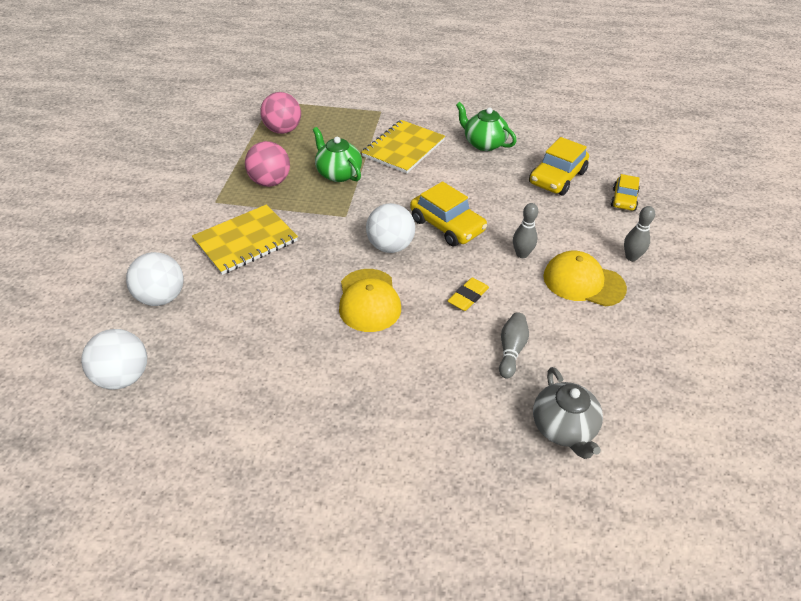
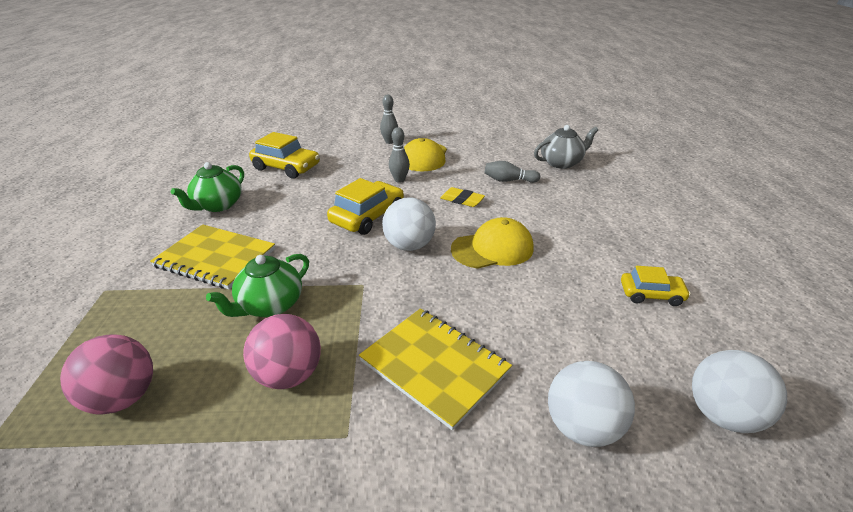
camera: 100 degrees left, 10 degrees down
(624, 199) = (318, 143): yellow car -> yellow car (651, 294)

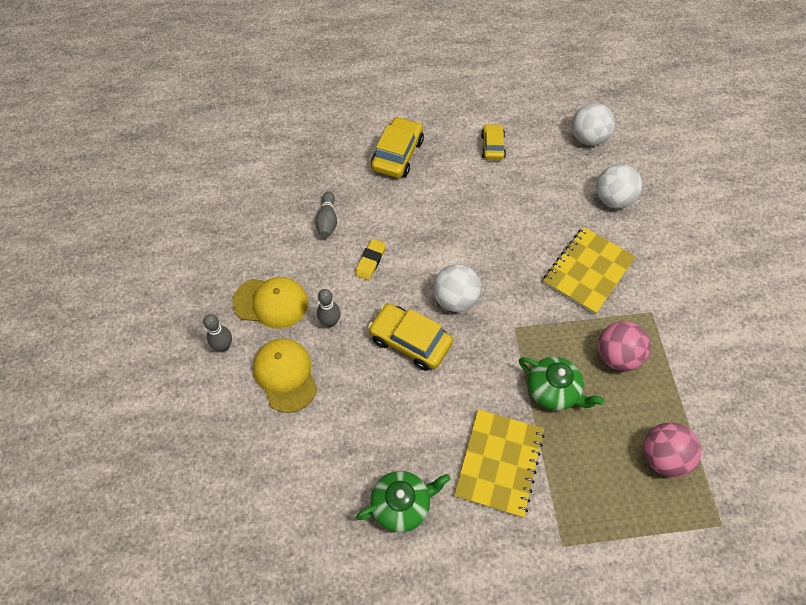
camera: 95 degrees left, 25 degrees up
(218, 205) = (402, 505): green teapot -> green teapot turned 45 degrees counterclockwise
(286, 167) = (301, 456): yellow car -> yellow car (397, 154)
(492, 248) = (451, 237): yellow cap -> yellow cap (285, 375)
(561, 163) = (285, 173): grey teapot -> none

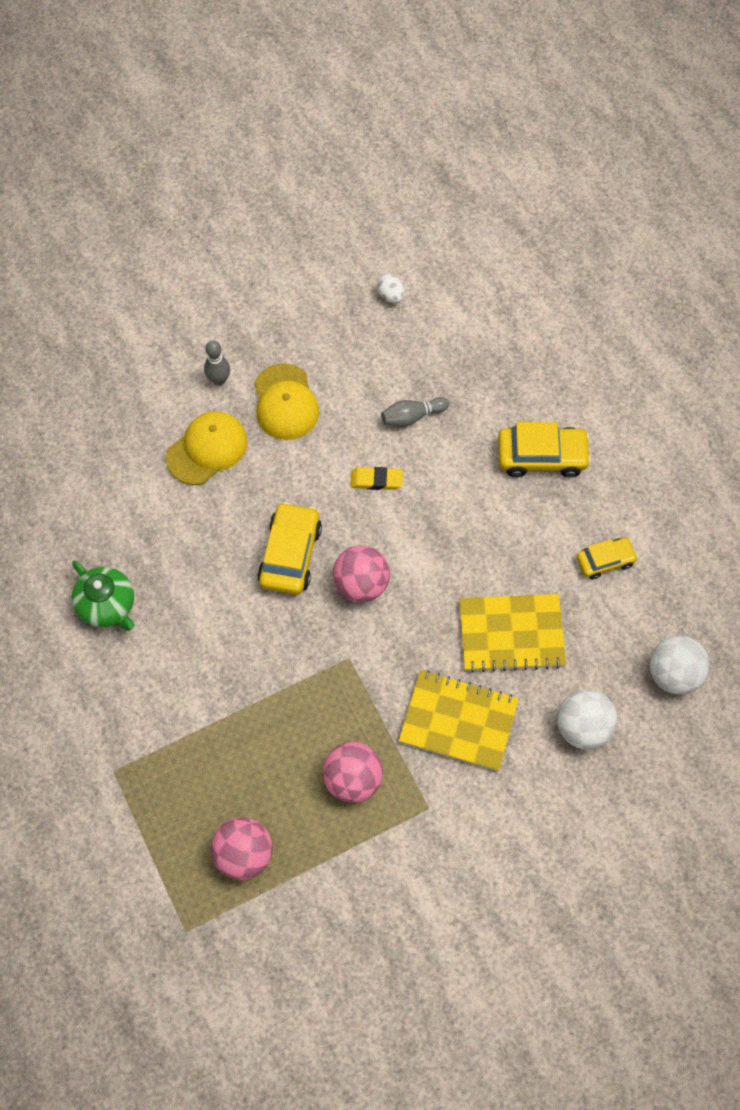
camera: 70 degrees right, 5 degrees up
(215, 201) = (390, 296): none -> white egg
(330, 322) = (284, 468): grey bowling pin -> none
(455, 299) = (361, 584): white ball -> pink ball
(499, 463) = (181, 686): yellow notebook -> yellow notebook (511, 634)
(553, 391) = (283, 720): green teapot -> none

